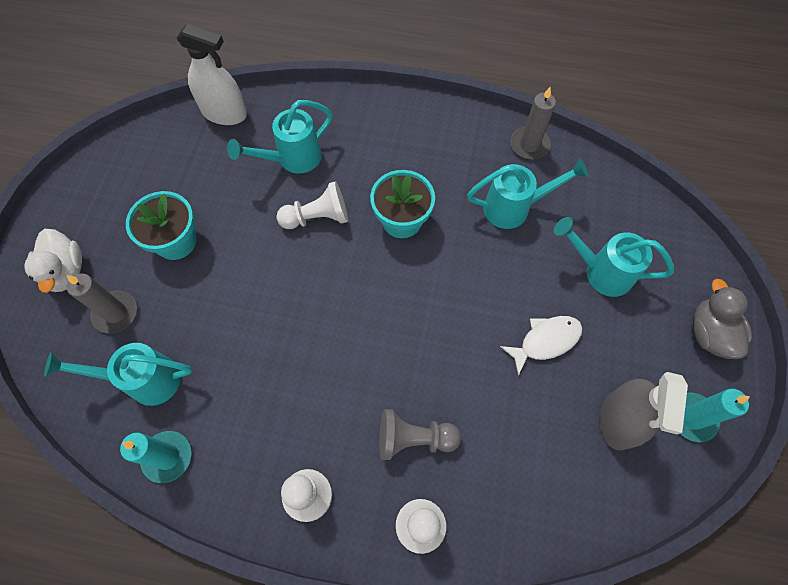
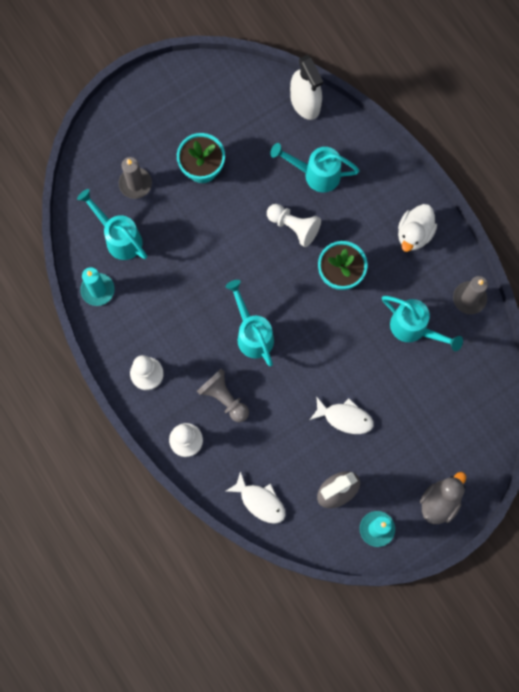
camera: 45 degrees right, 10 degrees up
(66, 271) = (129, 133): white duck -> white duck (414, 234)
(562, 510) = (260, 501): none -> white fish
(600, 271) = (420, 412): turquoise watering can -> turquoise watering can (252, 333)

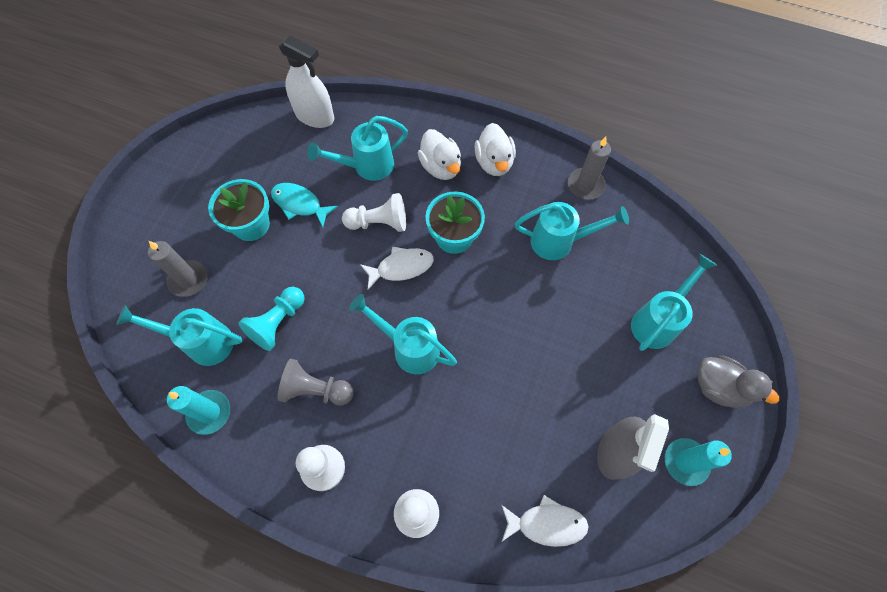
camera: 35 degrees left, 10 degrees down
(176, 257) = (278, 322): none -> turquoise pawn
(224, 398) = (426, 435): grey pawn -> grey pawn (316, 390)
(246, 174) = (300, 204): none -> turquoise fish
(345, 417) = (563, 368): white fish -> white fish (401, 267)
(371, 211) = (440, 167): none -> white duck
(437, 431) = (658, 320): none -> turquoise watering can
(440, 501) = (719, 387): grey duck -> grey duck turned 120 degrees clockwise

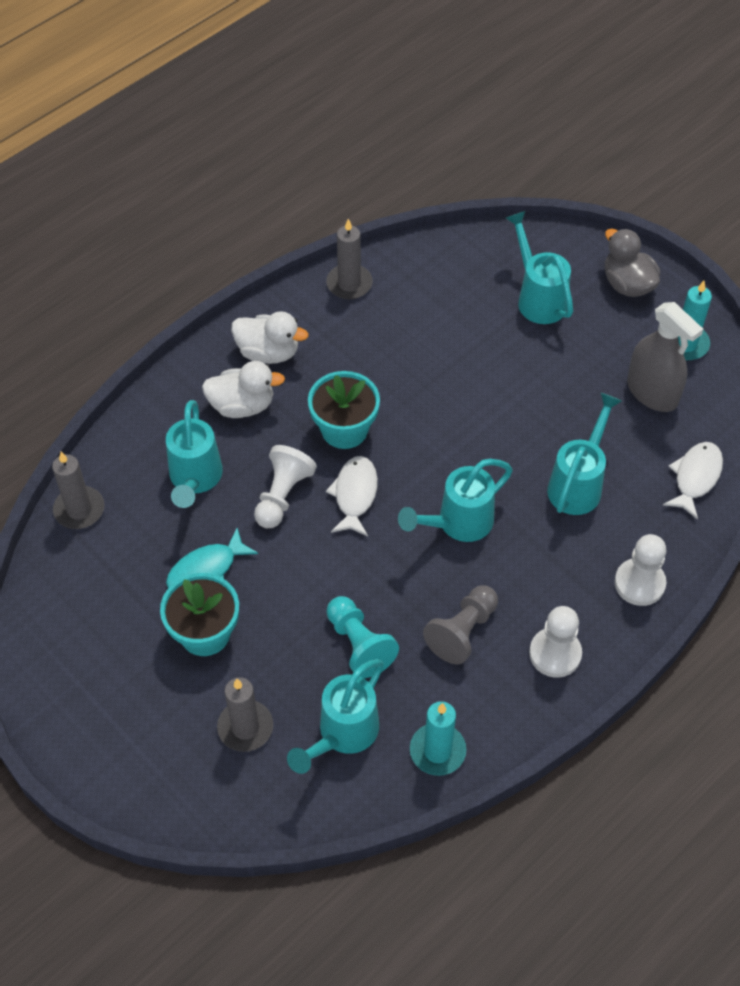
camera: 65 degrees left, 10 degrees down
(314, 116) = (79, 510): white spray bottle -> grey candle
(560, 241) = (405, 337): turquoise watering can -> turquoise watering can (578, 483)
(719, 387) = (627, 284): grey duck -> grey duck turned 90 degrees counterclockwise

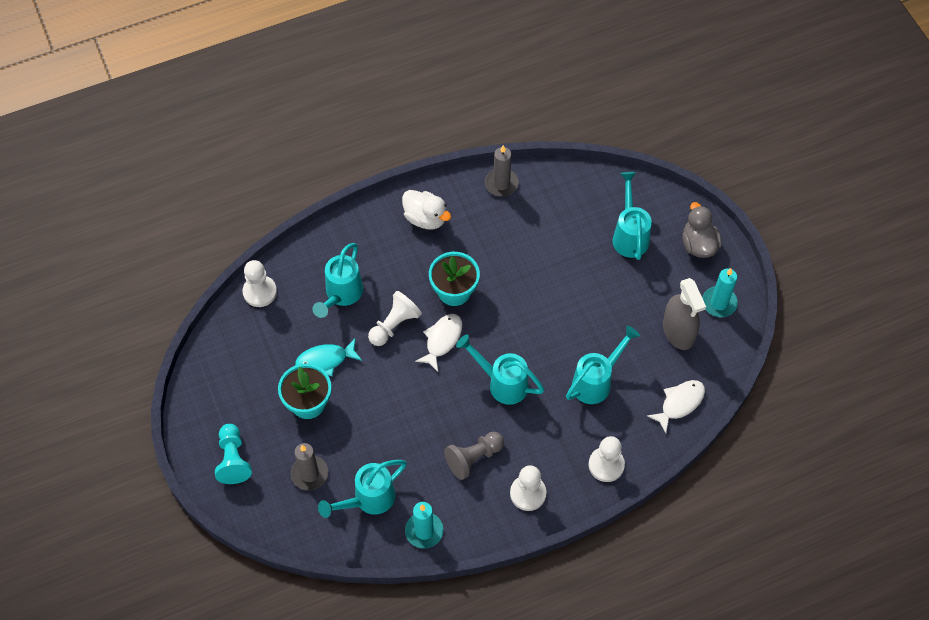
camera: 20 degrees right, 5 degrees up
(79, 510) = (260, 292): grey candle -> white pawn
(242, 405) = (393, 252): white duck -> none
(359, 644) = (403, 444): turquoise pawn -> turquoise pawn (233, 459)
(457, 524) = (502, 383): turquoise watering can -> turquoise watering can turned 45 degrees clockwise

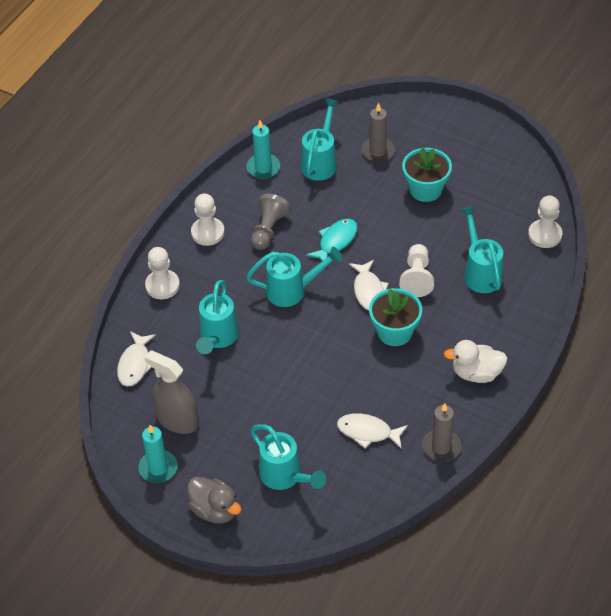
camera: 145 degrees right, 10 degrees down
(233, 459) = (439, 128): turquoise pawn -> none
(325, 360) = (443, 222): turquoise fish -> turquoise fish (335, 241)
(543, 228) = (368, 432): none -> white fish

